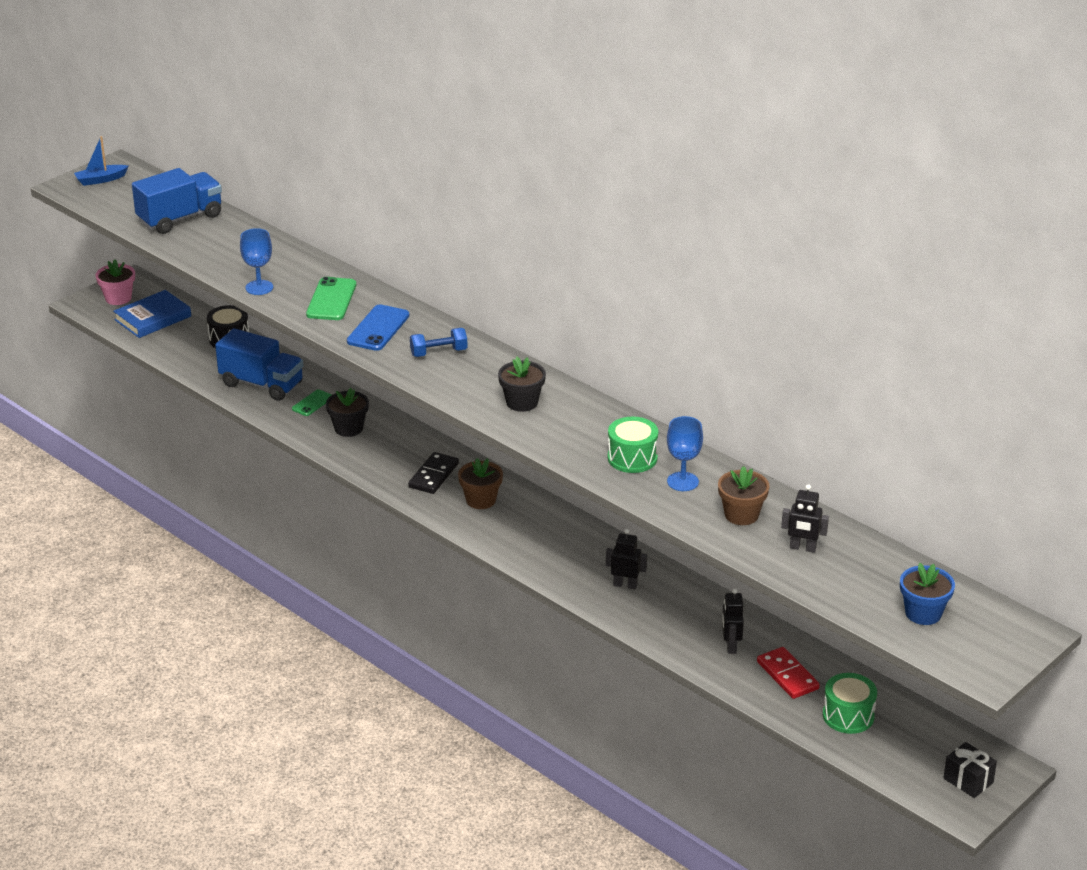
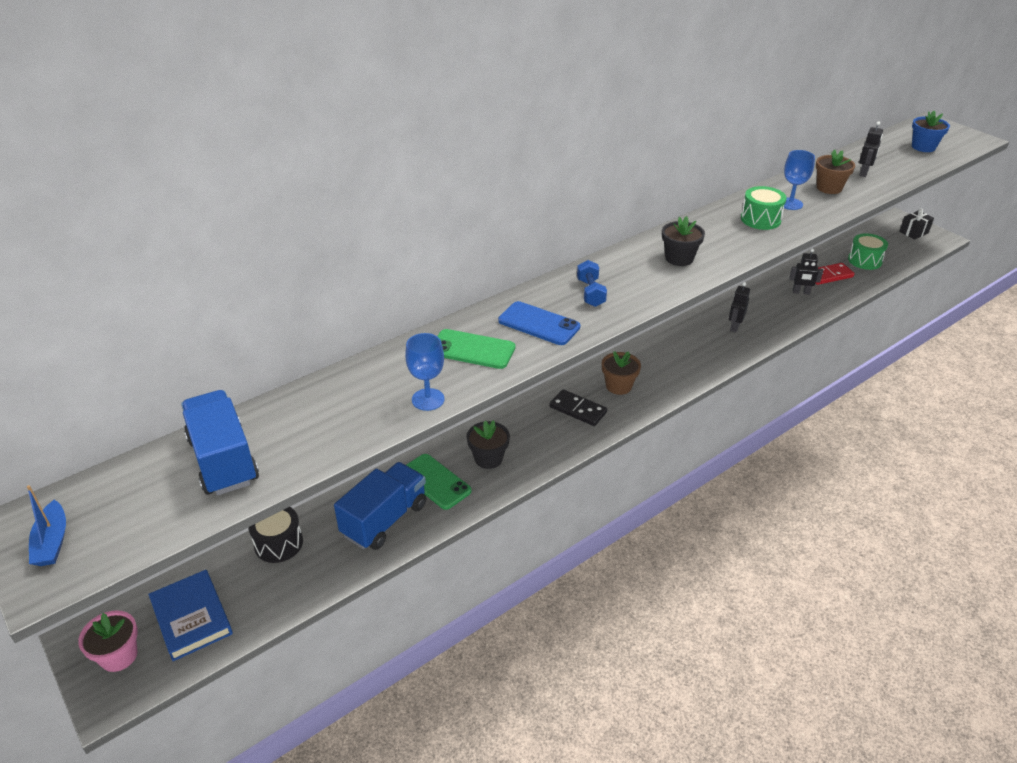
camera: 80 degrees left, 5 degrees up
(312, 403) = (435, 482): green phone -> green phone, size x1.65

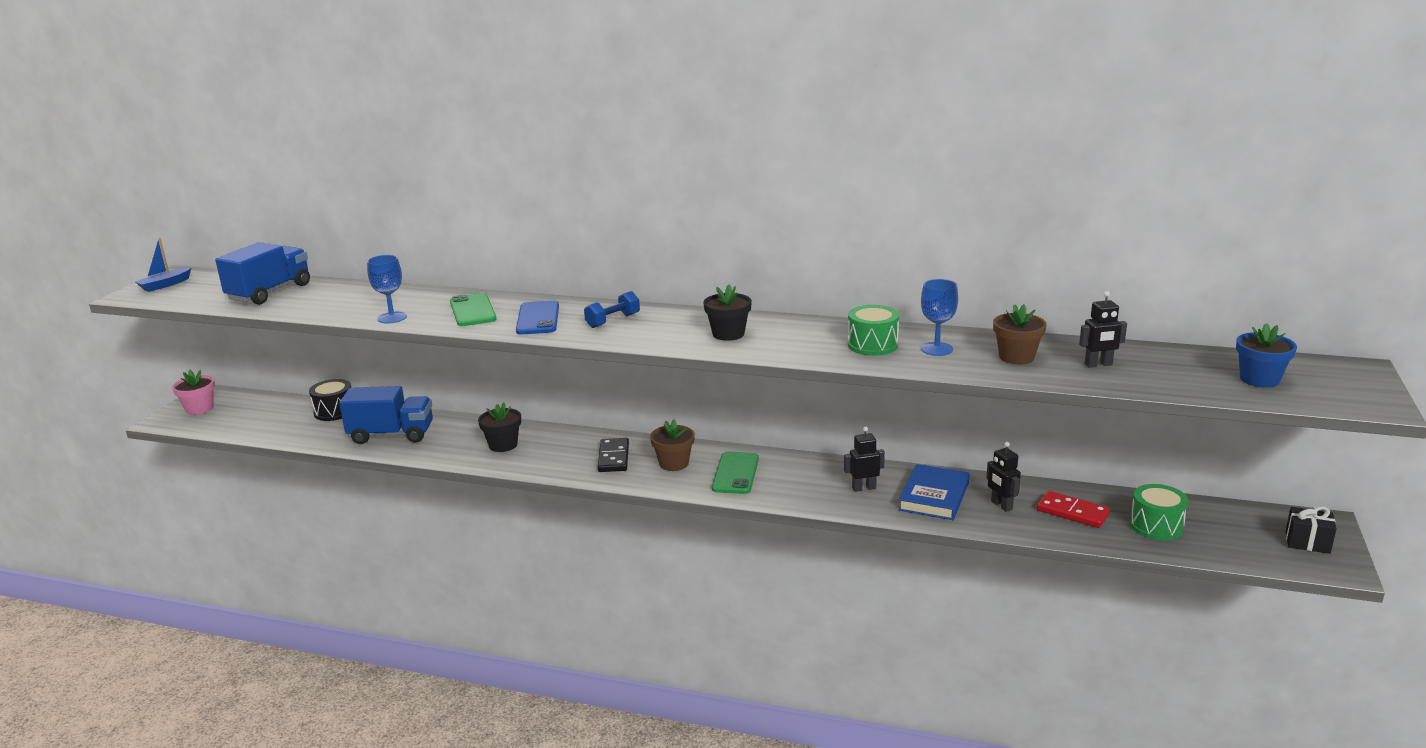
camera: 55 degrees right, 15 degrees down
(192, 617) = (245, 414): blue book -> blue book (934, 497)
(435, 482) = (452, 436): green phone -> green phone (735, 473)

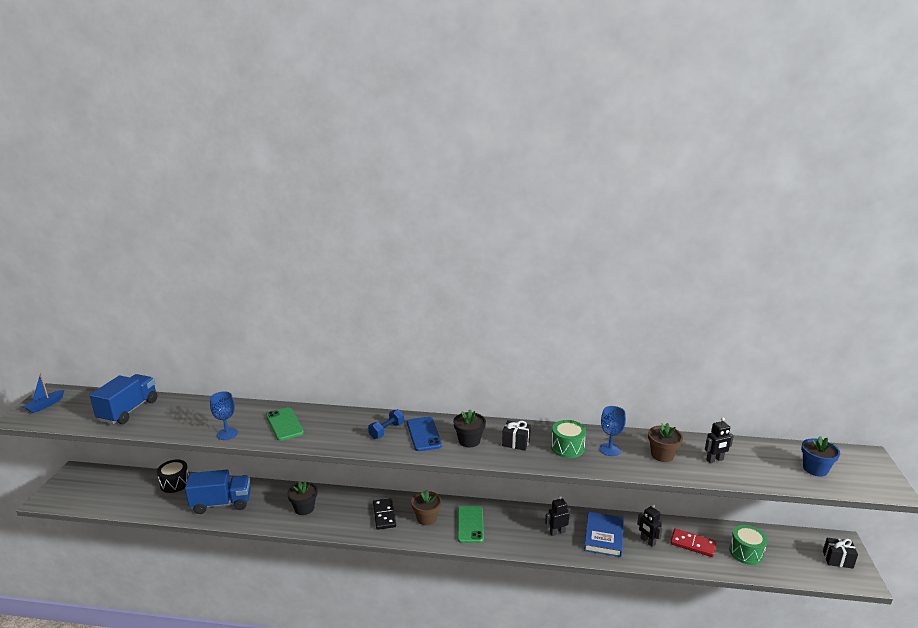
camera: 10 degrees left, 0 degrees up
(199, 409) = (71, 486): pink flower pot -> none
(538, 318) = (333, 430): blue phone -> blue phone (423, 434)
(796, 338) = (516, 443): none -> black gift

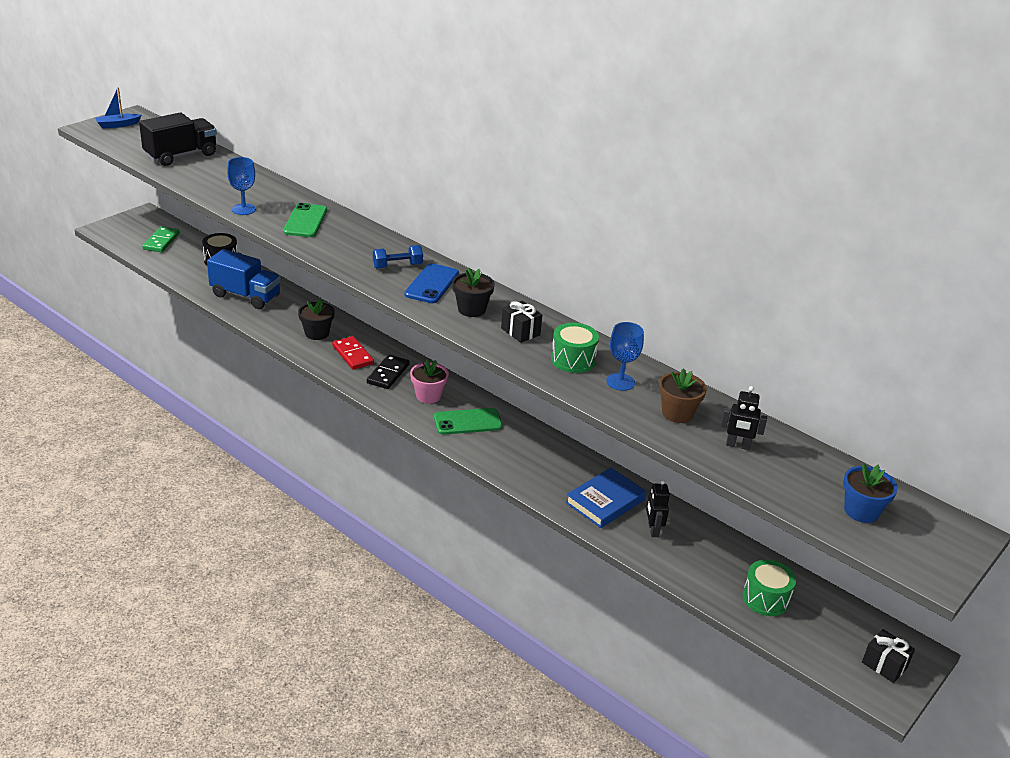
camera: 30 degrees right, 10 degrees up
(109, 489) = (161, 241): none -> green domino
(128, 410) = (181, 155): blue truck -> black truck
(426, 518) = (428, 396): brown flower pot -> pink flower pot
(470, 524) = (467, 422): green phone -> green phone turned 45 degrees clockwise
(557, 532) = (556, 472): black robot -> none
(692, 544) = (706, 559): red domino -> red domino (353, 355)

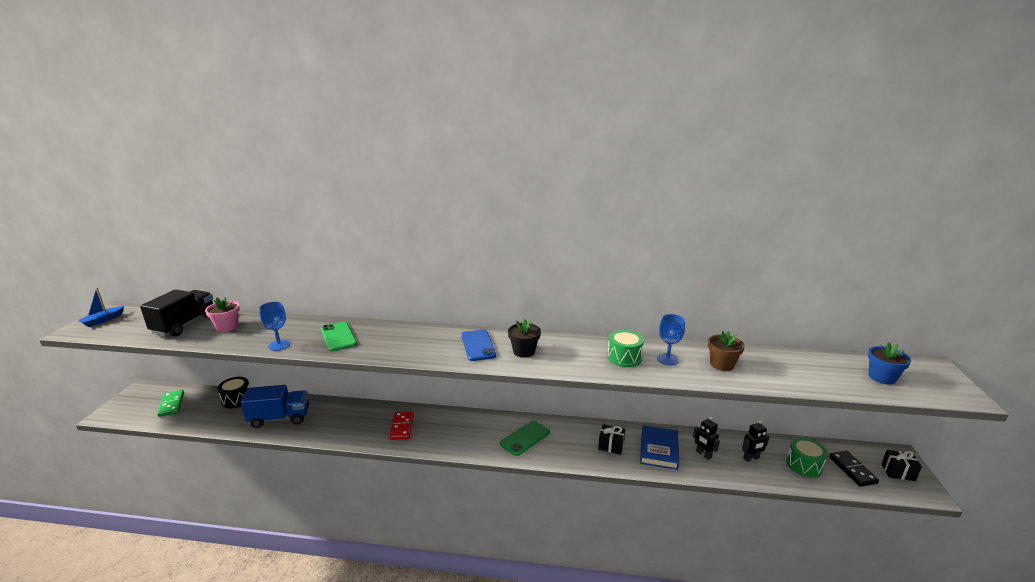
camera: 30 degrees left, 10 degrees down
(317, 333) = (361, 423): black flower pot -> none
(353, 355) = (402, 427): red domino -> red domino turned 60 degrees clockwise
(388, 374) = (439, 429): black domino -> black domino (852, 470)
(397, 266) = (440, 342): blue dumbbell -> none
(428, 396) = (481, 432): pink flower pot -> pink flower pot (227, 327)
(520, 332) = (571, 353): black gift -> black gift (611, 446)
(738, 445) = (776, 369): black robot -> black robot (751, 458)

